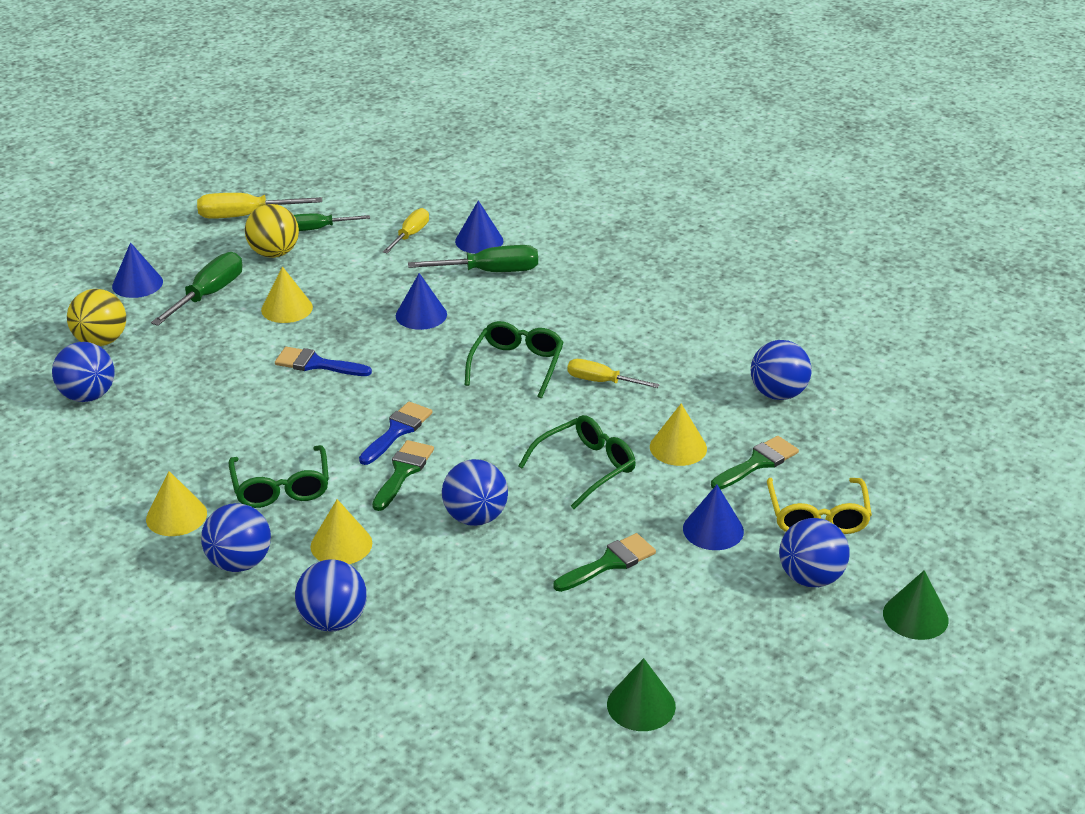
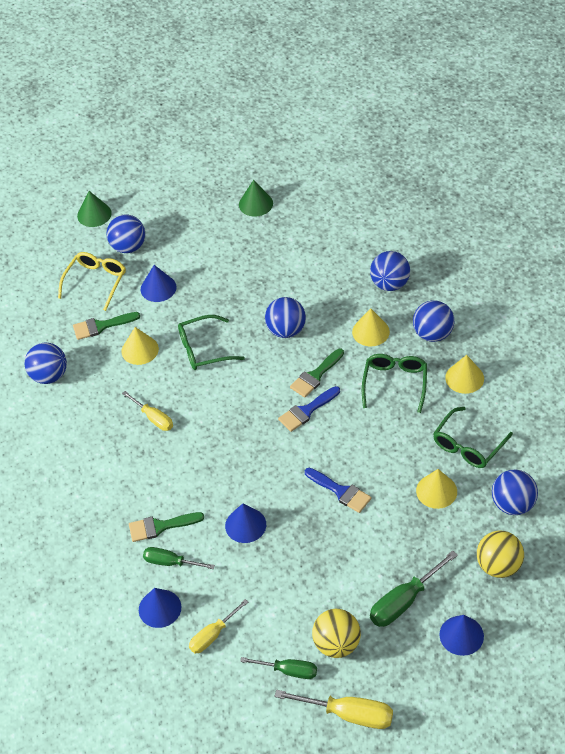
camera: 155 degrees left, 15 degrees up
(287, 308) = (345, 564): yellow cone -> yellow cone (436, 491)
(489, 272) = (171, 562): green screwdriver -> green screwdriver, size x0.66
(517, 365) = (201, 450): green glasses -> green glasses (468, 445)
(609, 563) = (227, 282): green brush -> green brush (160, 526)

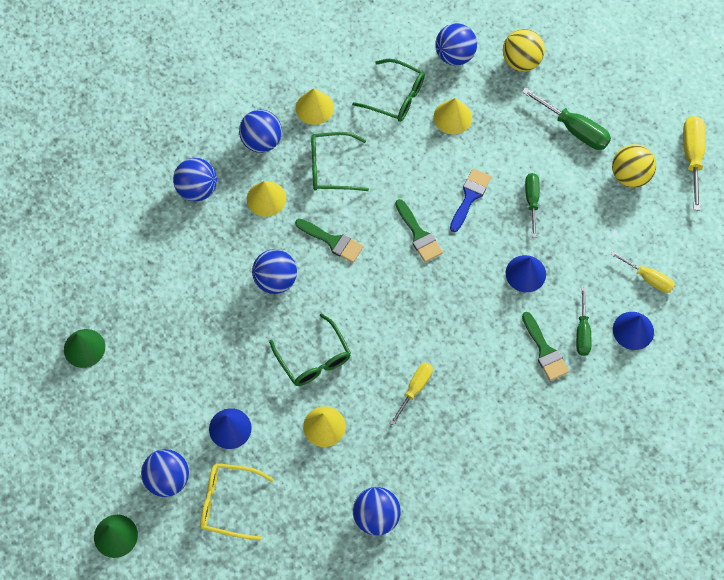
camera: 105 degrees left, 15 degrees up
(101, 326) = (295, 478): green brush -> green brush (419, 234)
(288, 671) = (666, 210): green screwdriver -> green screwdriver (531, 201)
(306, 411) = (379, 242): blue brush -> none
(461, 635) = (596, 82): blue cone -> none

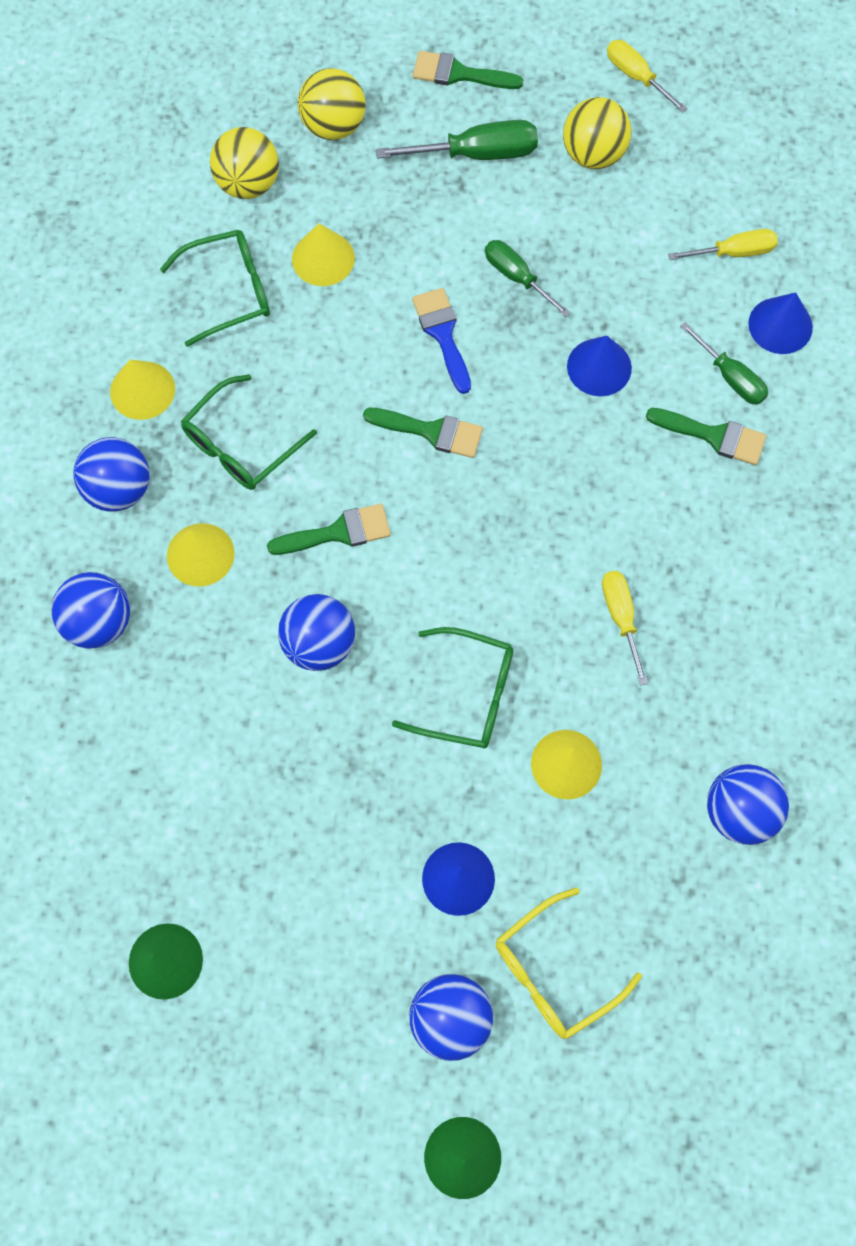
camera: 45 degrees left, 5 degrees up
(455, 55) = (248, 184): blue ball -> yellow ball
(606, 85) = (459, 74): none -> green brush
(692, 157) = (636, 77): yellow screwdriver -> yellow screwdriver, size x0.66

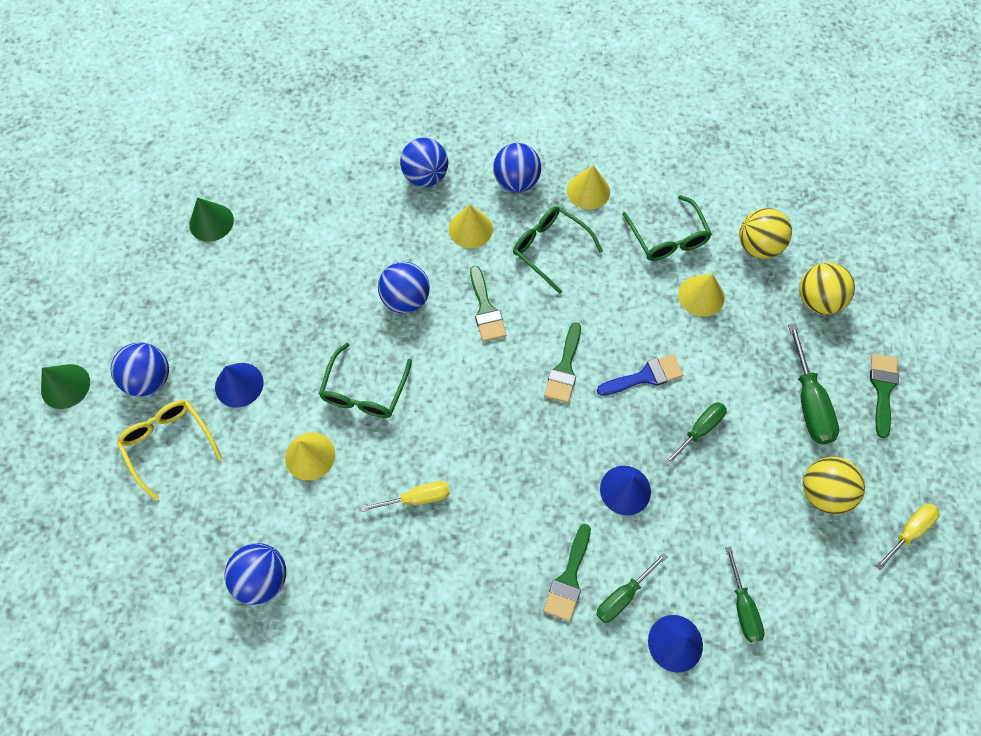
camera: 90 degrees right, 5 degrees down
(733, 252) = (742, 606): yellow screwdriver -> green screwdriver

